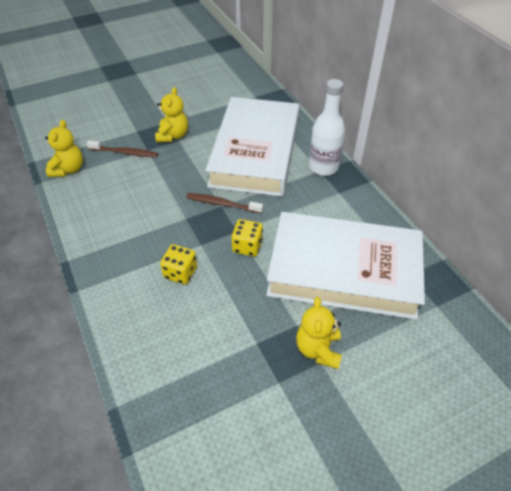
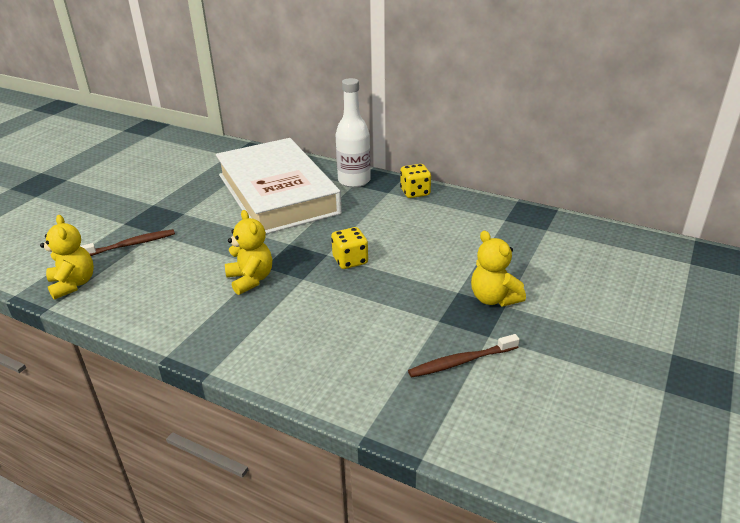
camera: 35 degrees left, 15 degrees down
(173, 136) = (173, 212): yellow teddy bear -> yellow teddy bear (250, 279)
(180, 273) = (307, 307): yellow dice -> yellow dice (415, 192)
(222, 204) = (289, 241): brown toothbrush -> brown toothbrush (461, 361)
(343, 271) = (453, 240): white book -> none

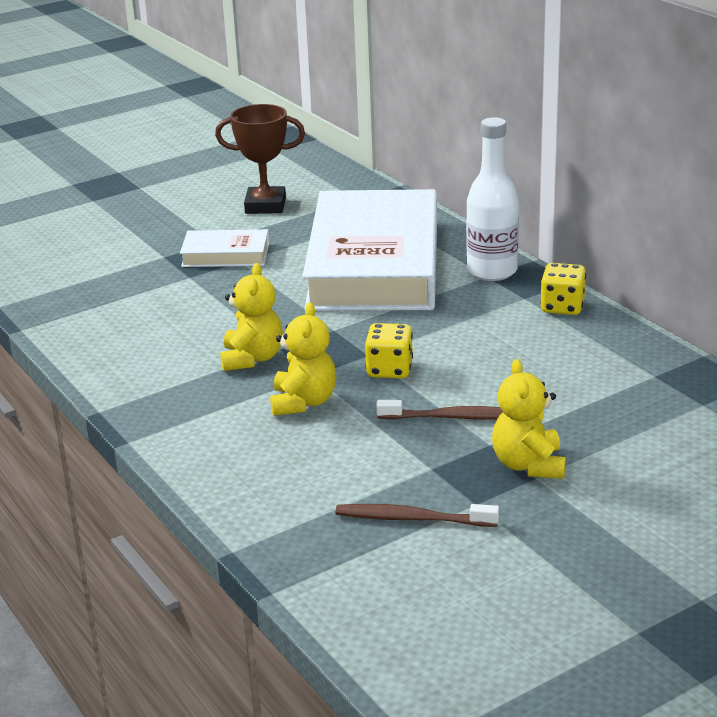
camera: 30 degrees right, 5 degrees down
(73, 284) = (62, 311): yellow teddy bear -> yellow teddy bear (303, 402)
(130, 245) = (152, 283): brown toothbrush -> brown toothbrush (453, 417)
(170, 211) = (225, 255): none -> white book
(171, 172) = (265, 206): none -> brown trophy

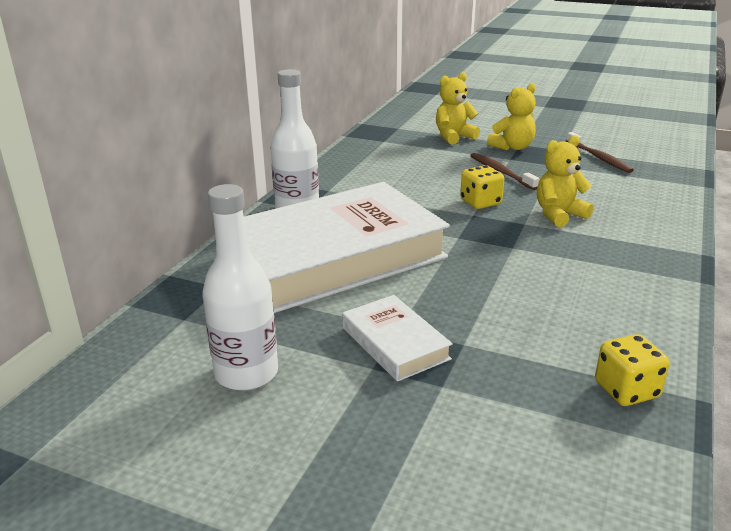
camera: 125 degrees left, 0 degrees up
(252, 358) = (542, 251): yellow teddy bear -> yellow teddy bear (454, 137)
(265, 206) = (246, 373): brown trophy -> white bottle
(562, 307) = (329, 176): yellow dice -> yellow dice (626, 390)

